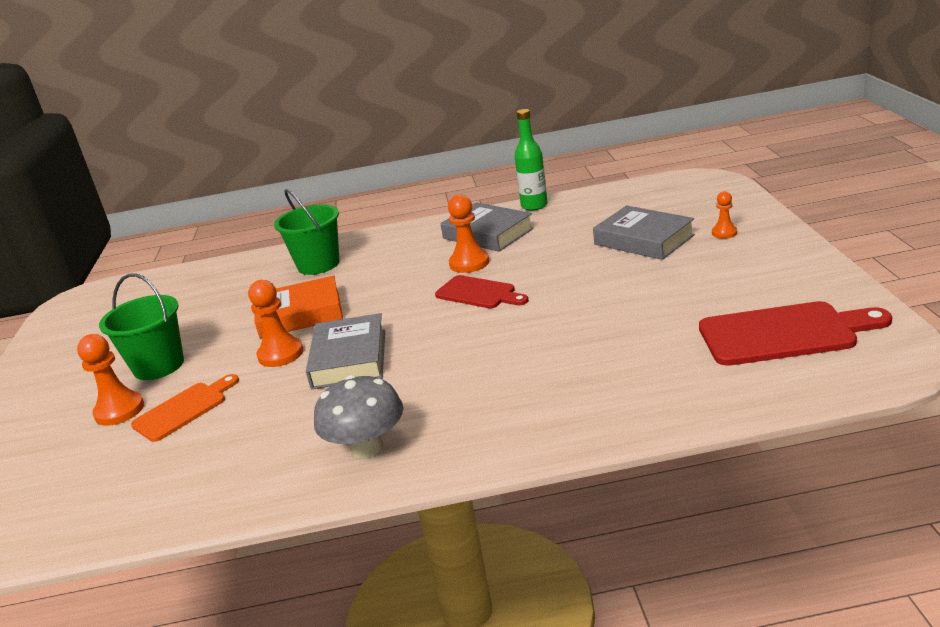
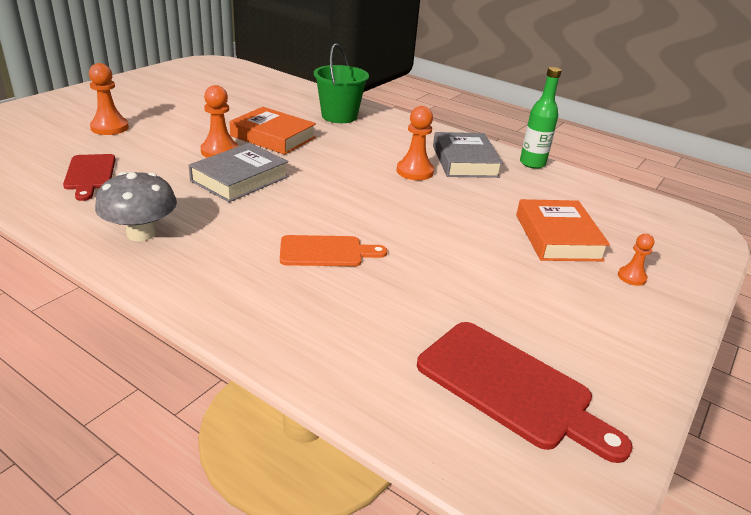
camera: 35 degrees right, 5 degrees up
(159, 366) = (167, 118): green bucket -> none
(184, 409) = (128, 147): orange cutting board -> orange cutting board (326, 252)
(479, 293) = (379, 193): red cutting board -> red cutting board (90, 174)
(644, 240) = (558, 237): grey book -> orange book

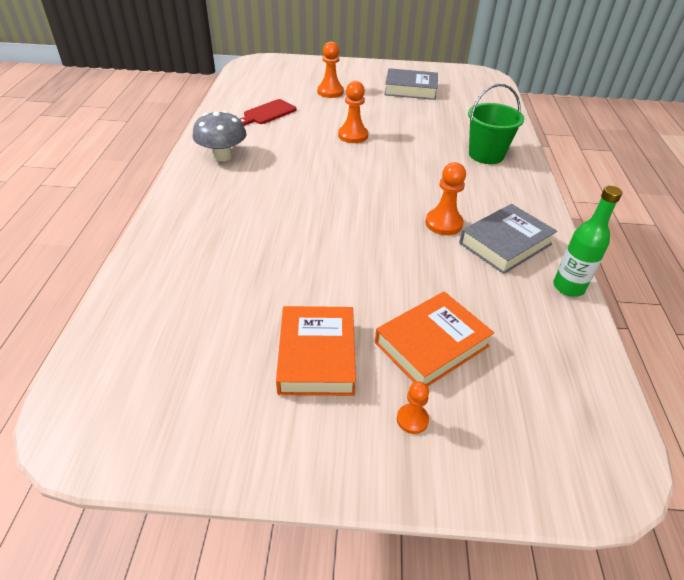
camera: 60 degrees right, 10 degrees up
(240, 179) = (326, 157): grey book -> grey book (410, 89)
(273, 137) = (404, 144): orange book -> orange book (317, 355)
(326, 252) = (270, 227): orange cutting board -> none
(511, 387) = (173, 372): red cutting board -> none

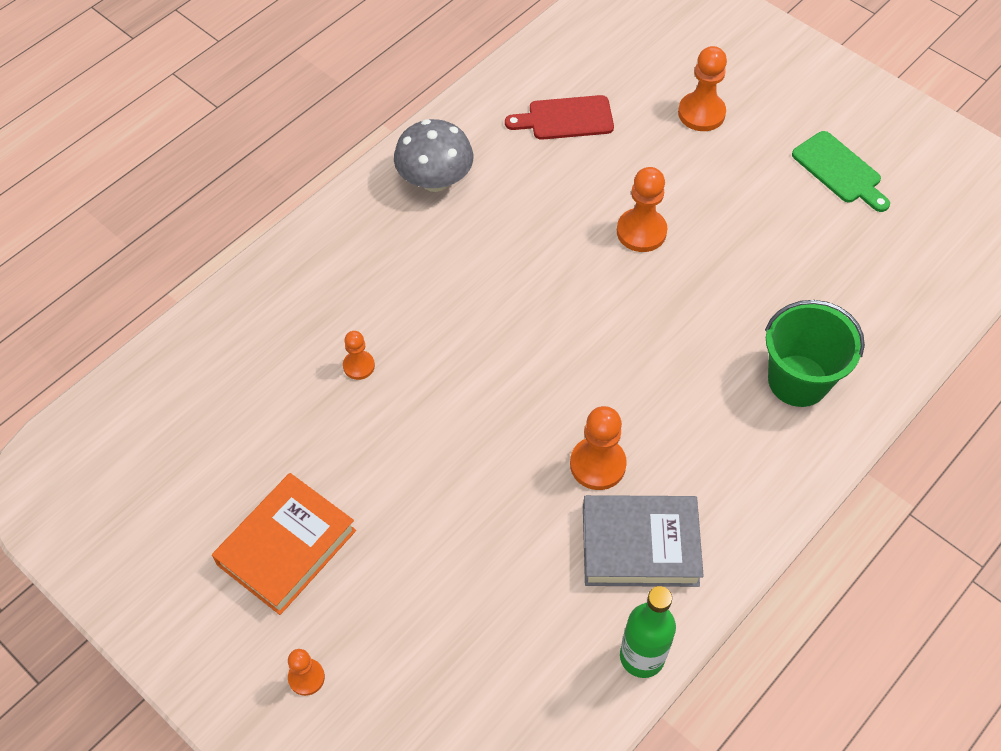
camera: 40 degrees right, 15 degrees up
(264, 245) = (359, 366): none -> orange pawn
(410, 89) = (839, 170): grey book -> green cutting board
(431, 344) = (406, 615): orange book -> none

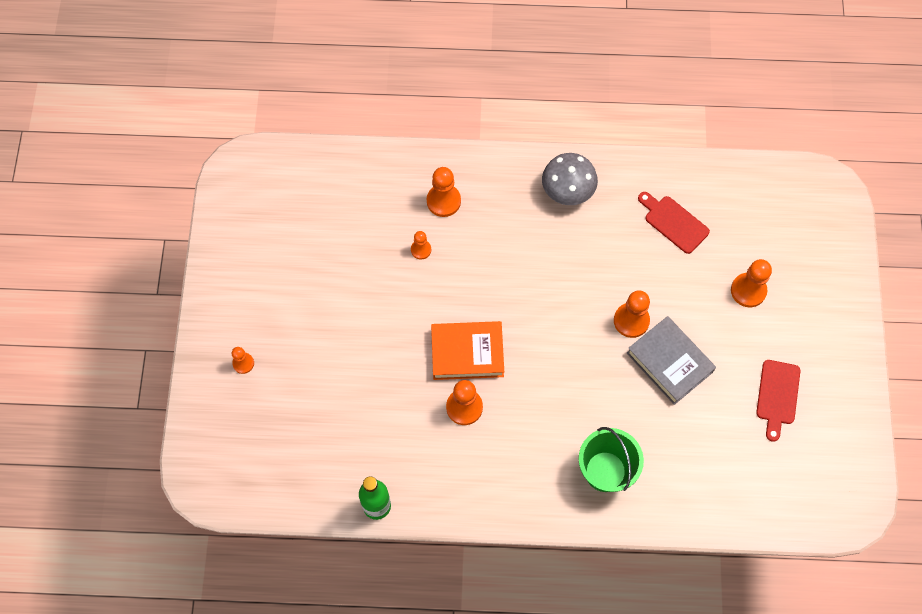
camera: 50 degrees right, 10 degrees up
(287, 547) = (297, 300): orange book -> orange book (467, 353)
(323, 300) = (443, 201): none -> orange pawn
(640, 545) = (436, 461): grey book -> grey book (669, 362)
(839, 170) = (777, 396): green cutting board -> red cutting board

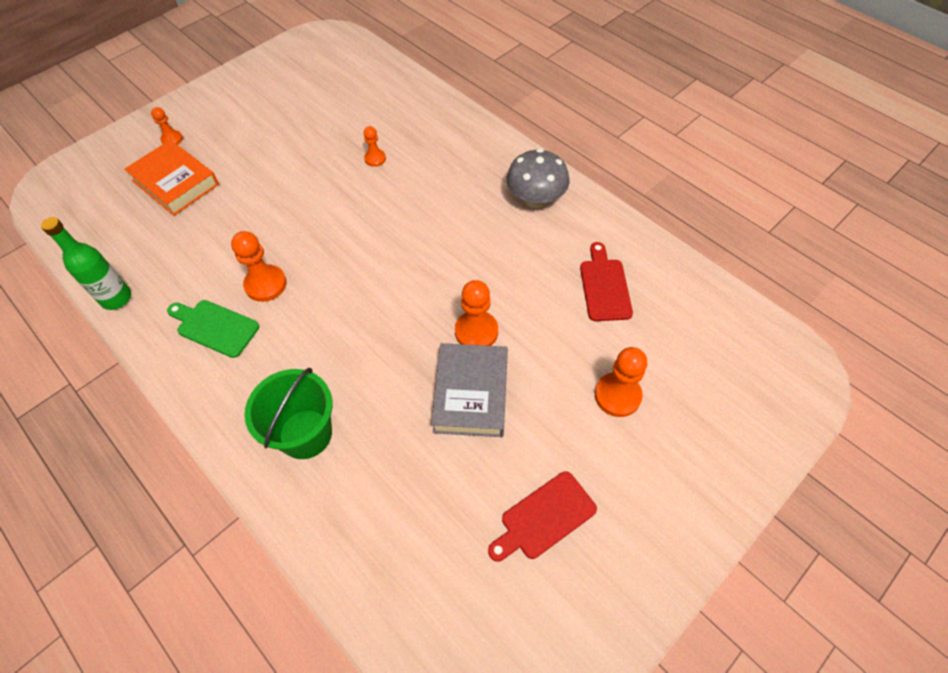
camera: 45 degrees right, 10 degrees down
(443, 201) = (431, 141): orange pawn -> none
(467, 353) = (318, 249): orange book -> orange book (175, 182)
(469, 463) = (215, 327): none -> green cutting board

